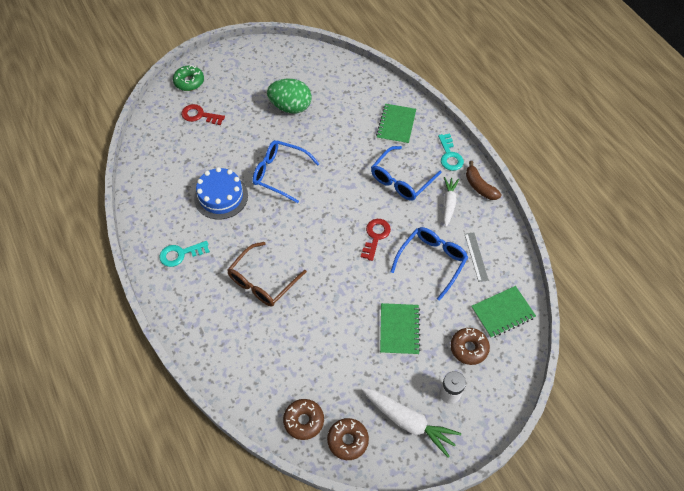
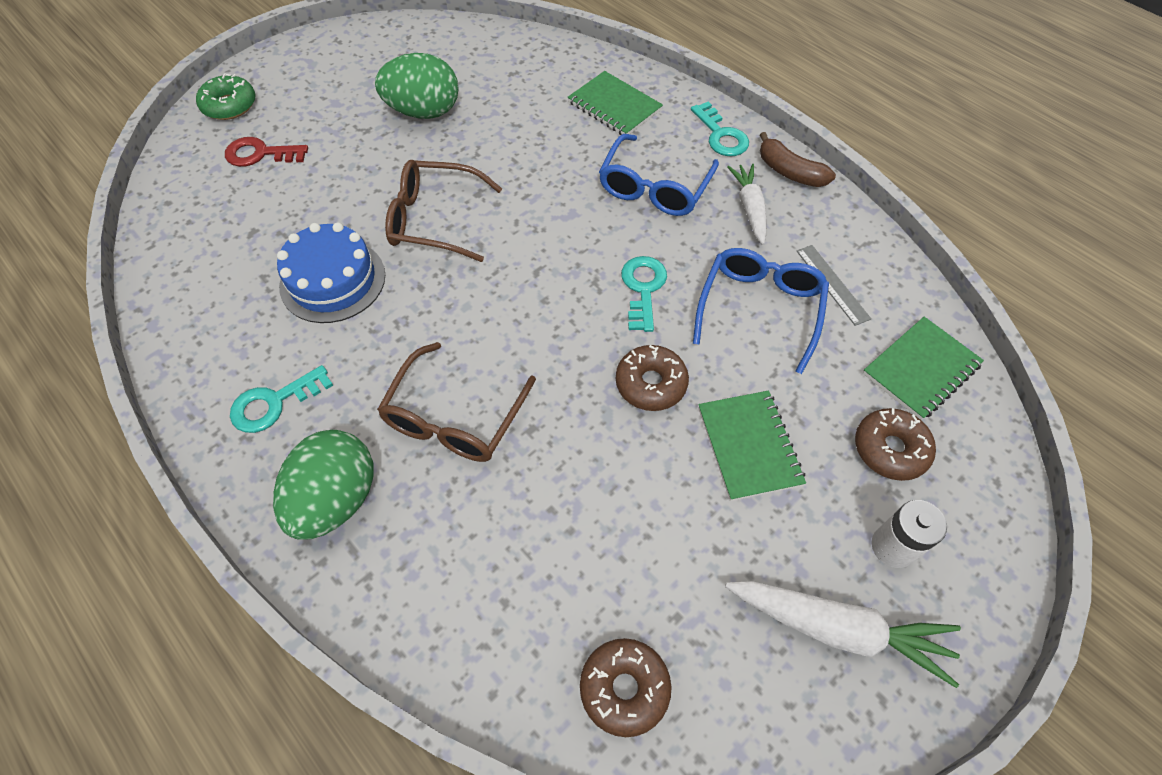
camera: 15 degrees left, 0 degrees up
(199, 307) = (336, 499): none -> green egg
(280, 174) = (434, 220): blue glasses -> brown glasses
(348, 440) = (731, 707): brown donut -> brown donut (651, 384)
(375, 236) = (643, 289): red key -> turquoise key
(396, 125) = (614, 106): green notebook -> green notebook turned 45 degrees counterclockwise

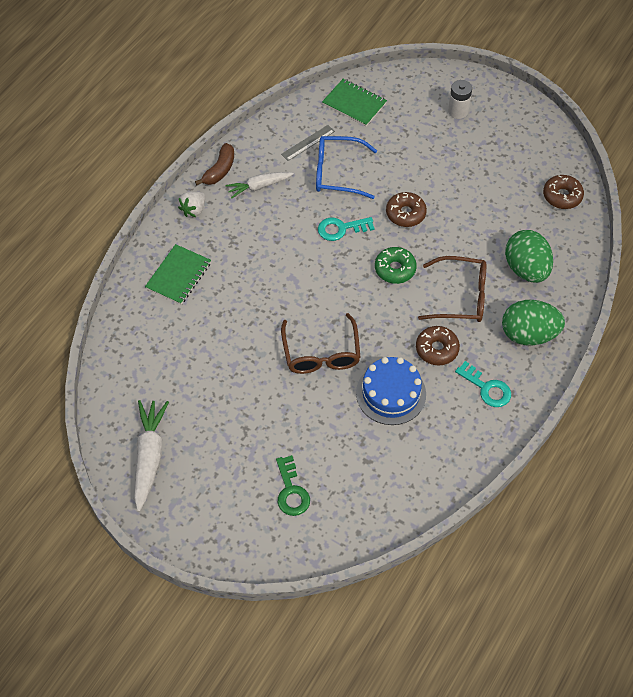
camera: 105 degrees left, 0 degrees up
(229, 105) = (243, 541): green donut -> green donut (395, 269)
(260, 154) = (291, 491): red key -> green key
(424, 112) = (215, 396): green egg -> green egg (526, 269)
(654, 187) = (254, 238): blue glasses -> none
(721, 135) = (193, 210): turquoise key -> white strawberry
(749, 446) = (427, 168): green notebook -> none
(838, 629) = (504, 127): white carrot -> white carrot (149, 456)
(890, 449) = (407, 114): brown donut -> brown donut (437, 349)

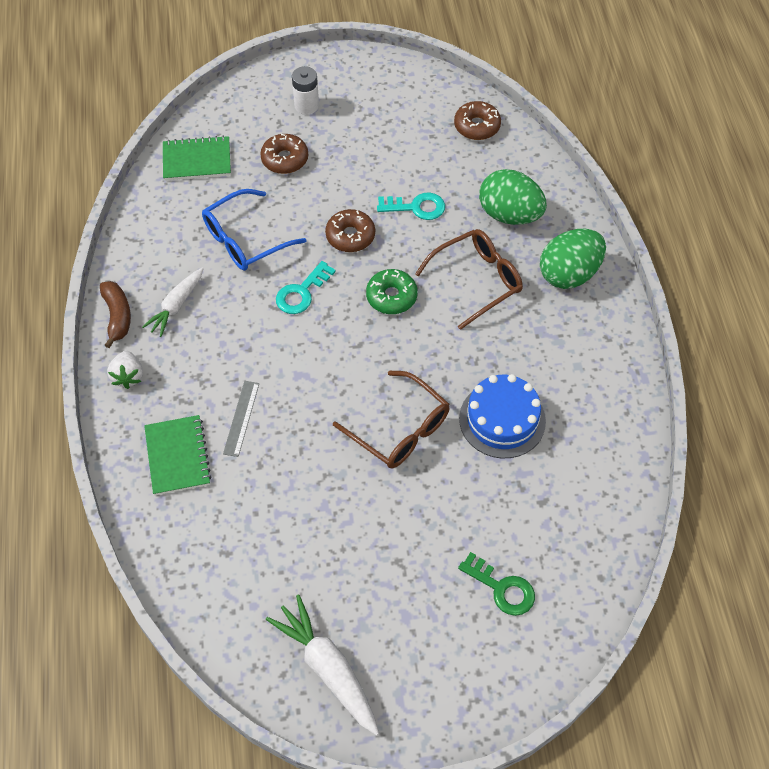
camera: 40 degrees left, 0 degrees up
(308, 143) = (186, 228): grey ruler -> grey ruler (241, 418)
(437, 349) = (503, 346): brown donut -> brown donut (285, 159)
(486, 388) = (581, 350): turquoise key -> turquoise key (416, 207)

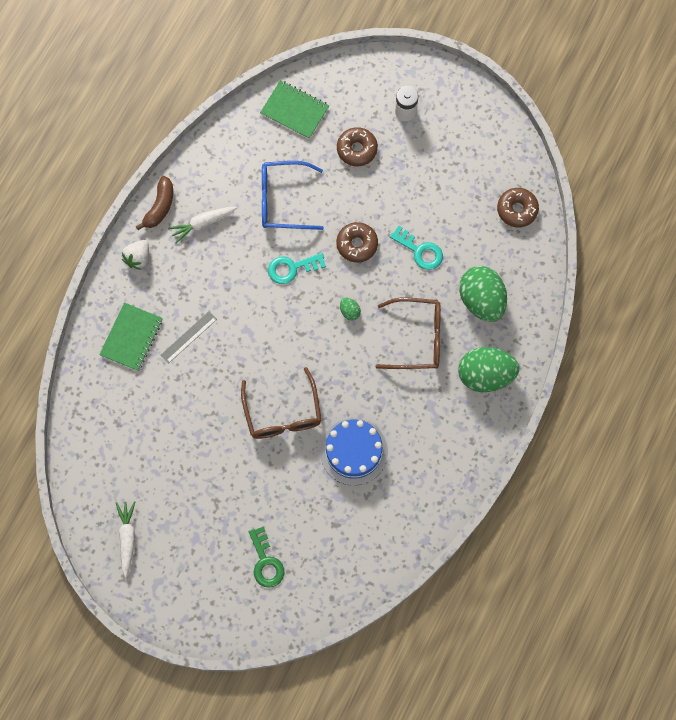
camera: 35 degrees right, 15 degrees up
(328, 668) = (127, 538): white carrot -> white carrot, size x0.66
(391, 296) = (349, 311): green donut -> green egg

